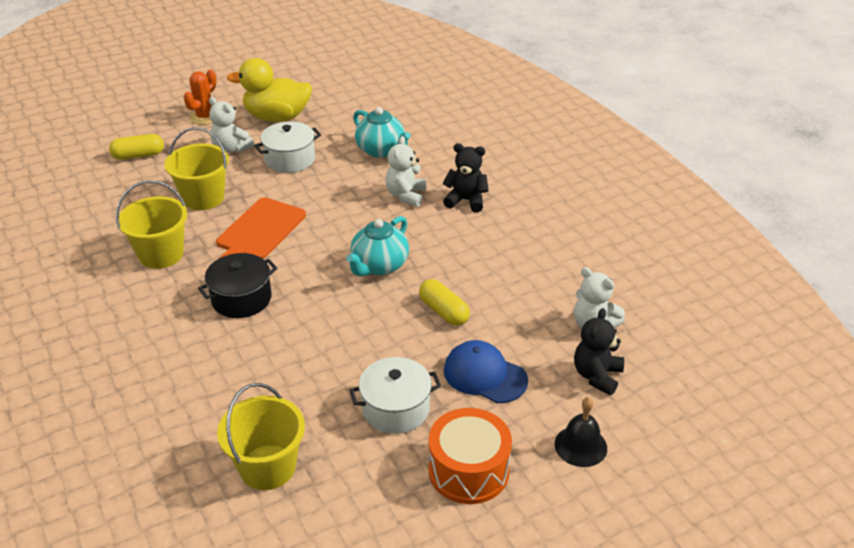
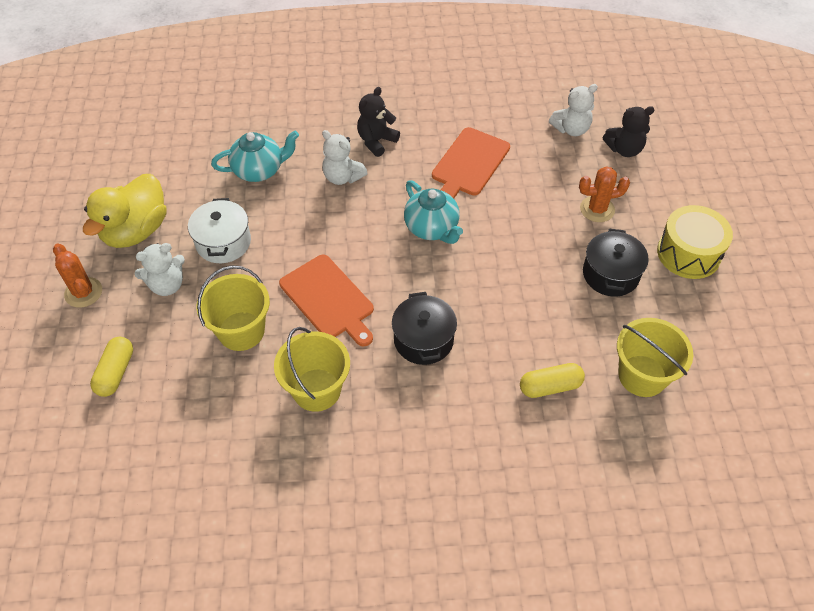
camera: 65 degrees left, 15 degrees up
(396, 409) = (610, 274): white pot -> black pot
(444, 311) = (513, 207): yellow capsule -> yellow capsule (550, 386)
(468, 470) = (688, 253): orange drum -> yellow drum
(481, 265) = (469, 164): none -> orange cutting board
(485, 375) = (597, 209): blue cap -> orange cactus
(580, 446) = (687, 185): black bell -> none
(597, 376) = (624, 149): black teddy bear -> black teddy bear turned 60 degrees counterclockwise

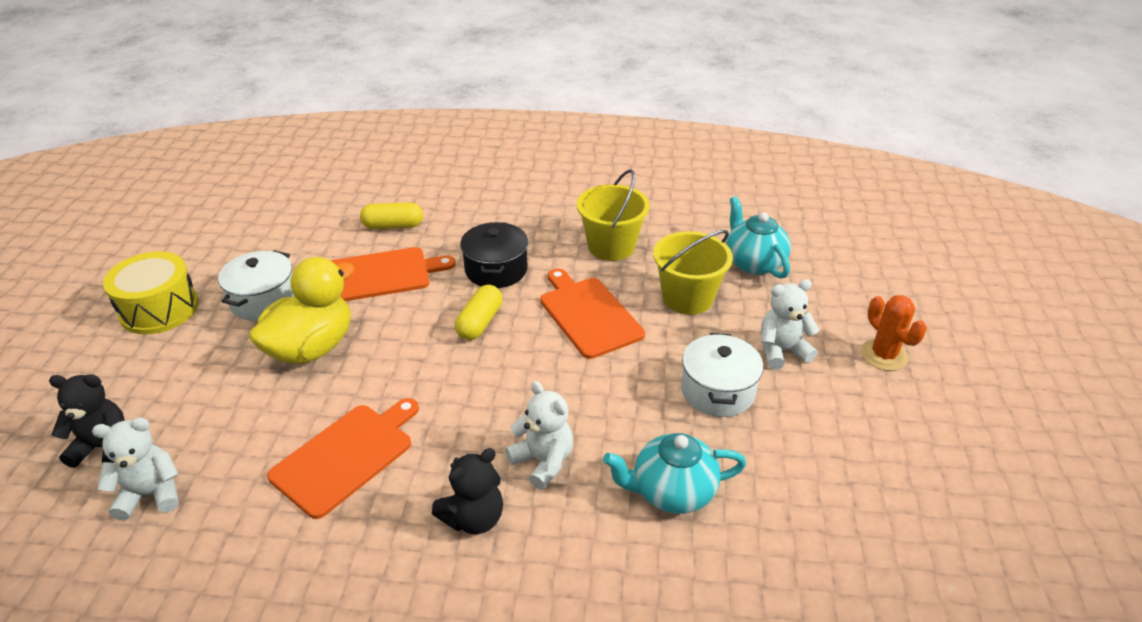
camera: 170 degrees left, 15 degrees down
(115, 372) = (815, 280): yellow capsule -> yellow capsule (480, 322)
(136, 231) = (843, 421): yellow duck -> yellow duck (311, 348)
(432, 228) = (441, 374): turquoise teapot -> turquoise teapot (753, 263)
(526, 318) = (382, 274): none -> orange cutting board
(597, 209) = (218, 369): orange cactus -> none
(610, 274) = (264, 300): black pot -> white pot
(642, 376) = (305, 223): yellow bucket -> none

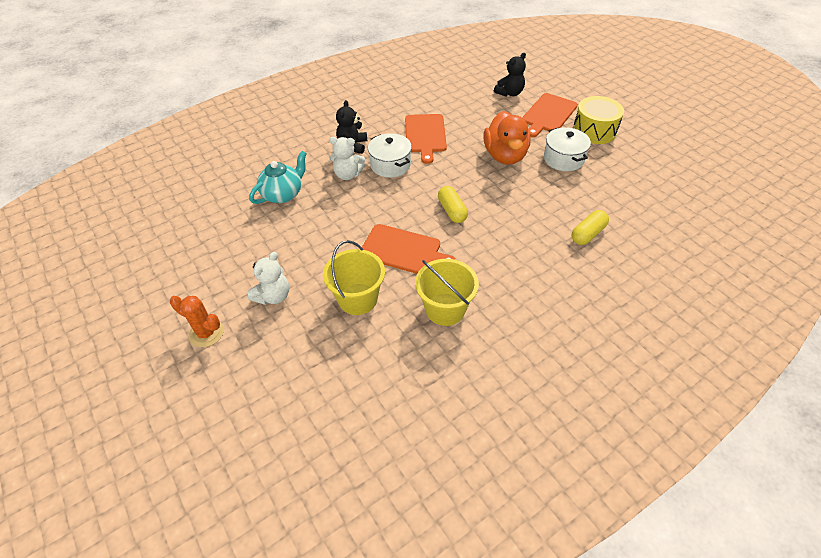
camera: 140 degrees right, 10 degrees up
(151, 494) = (469, 94): white teddy bear -> none
(311, 348) = (505, 156): yellow duck -> orange duck
(382, 274) = (538, 203): orange cutting board -> orange cutting board (548, 114)
(496, 270) = (488, 245): black pot -> none
(718, 391) = (294, 249): white pot -> white pot (390, 165)
(753, 263) = (336, 362): turquoise teapot -> none

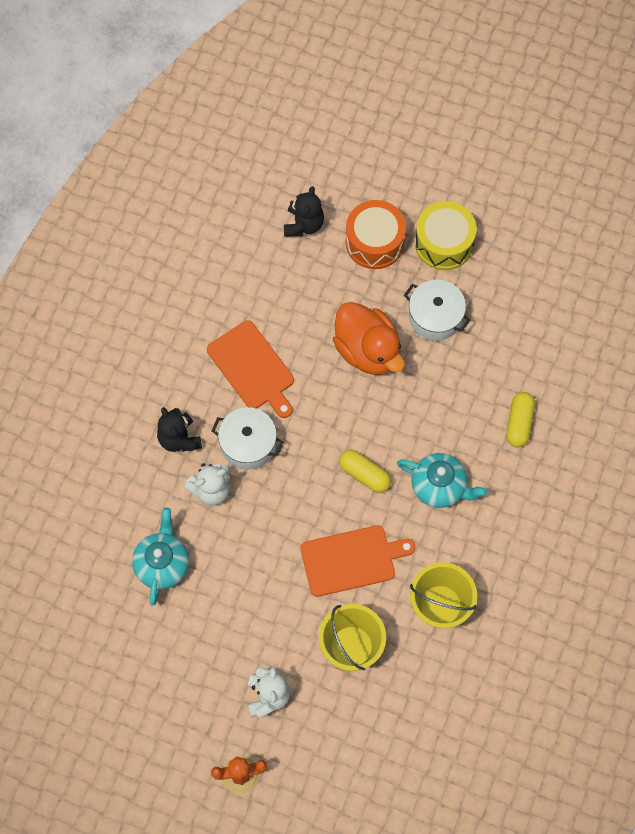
camera: 35 degrees left, 20 degrees up
(500, 241) = (439, 486): none -> turquoise teapot
(548, 114) = (374, 242): orange cutting board -> orange drum

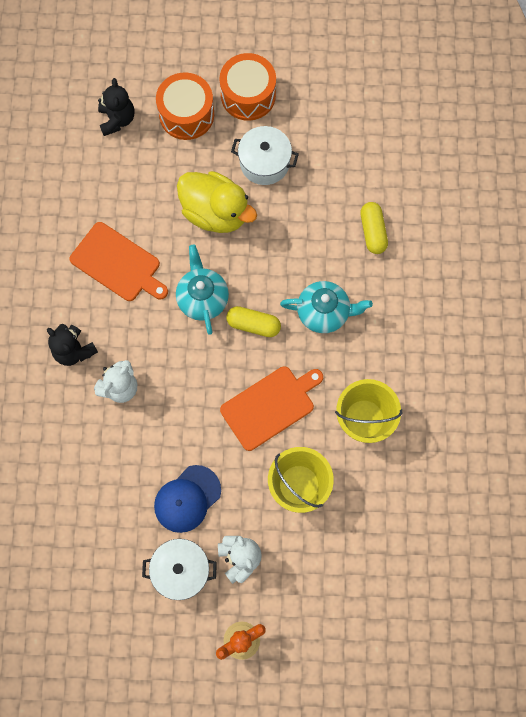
camera: 20 degrees left, 5 degrees up
(162, 564) = (99, 471): turquoise teapot -> turquoise teapot (202, 298)
(237, 621) = (187, 499): none -> blue cap
(248, 444) = (139, 334): white pot -> white pot (181, 570)
(368, 350) = (215, 212): orange duck -> yellow duck
(444, 243) = (248, 95): yellow drum -> orange drum

